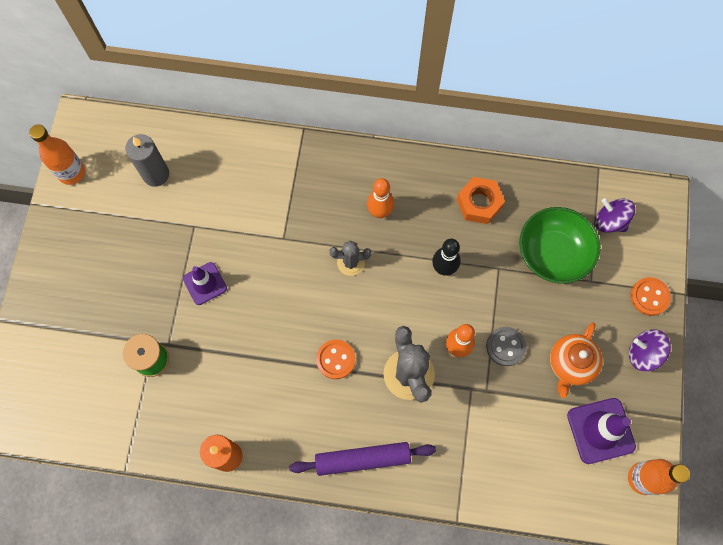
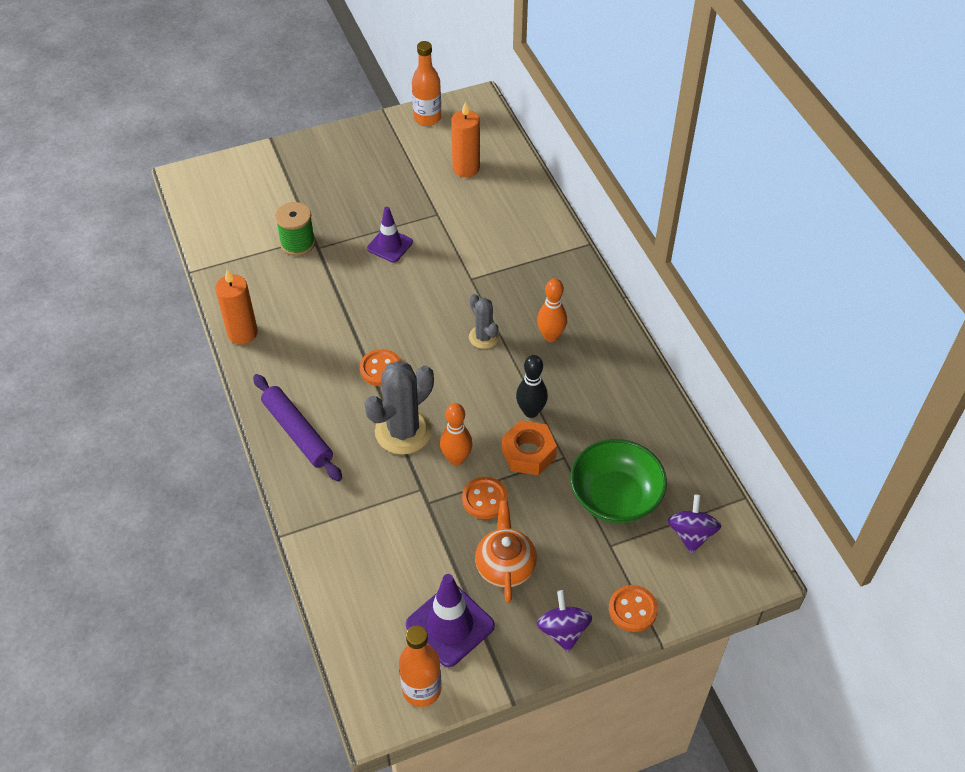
camera: 60 degrees right, 20 degrees down
(156, 174) = (466, 168): grey candle -> orange candle
(479, 203) = (621, 410): orange nut -> orange nut (528, 453)
(505, 346) = (484, 499): grey button -> orange button
(571, 364) = (505, 566): orange teapot -> orange teapot turned 90 degrees clockwise

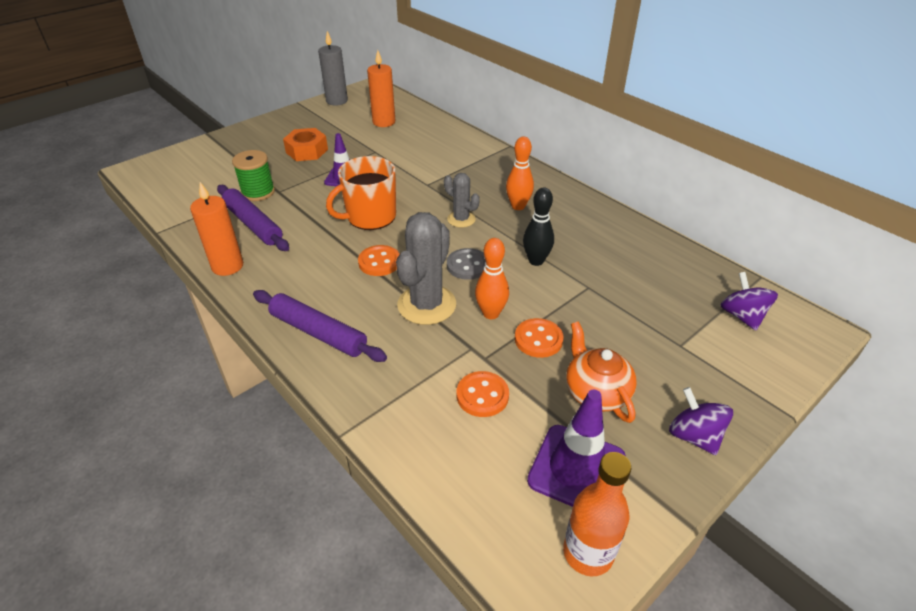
camera: 20 degrees left, 10 degrees down
(280, 286) = (253, 224): none -> purple rolling pin
(395, 308) = (370, 217): none -> orange mug
(427, 118) = (337, 101): orange bottle -> grey candle
(462, 397) = (467, 265): none -> grey button
(528, 453) = (555, 292): orange nut -> orange nut (307, 151)
(615, 497) = (655, 305): green bowl -> none
(632, 609) = (743, 394): orange button -> orange button (482, 395)

